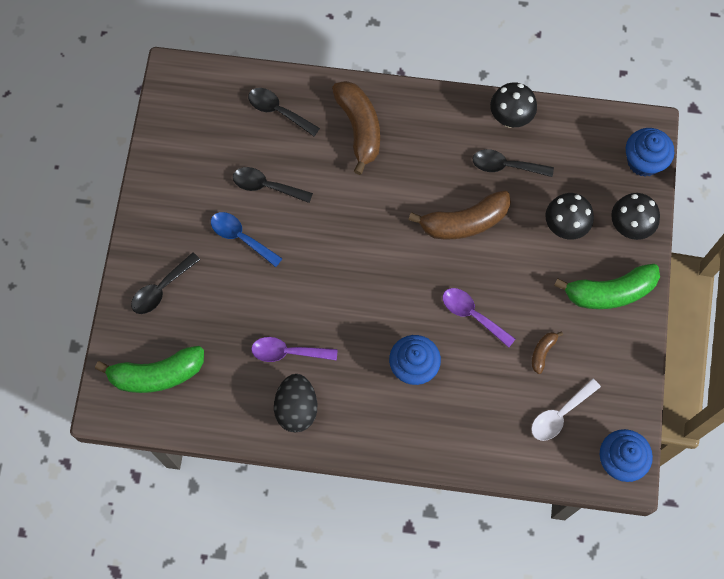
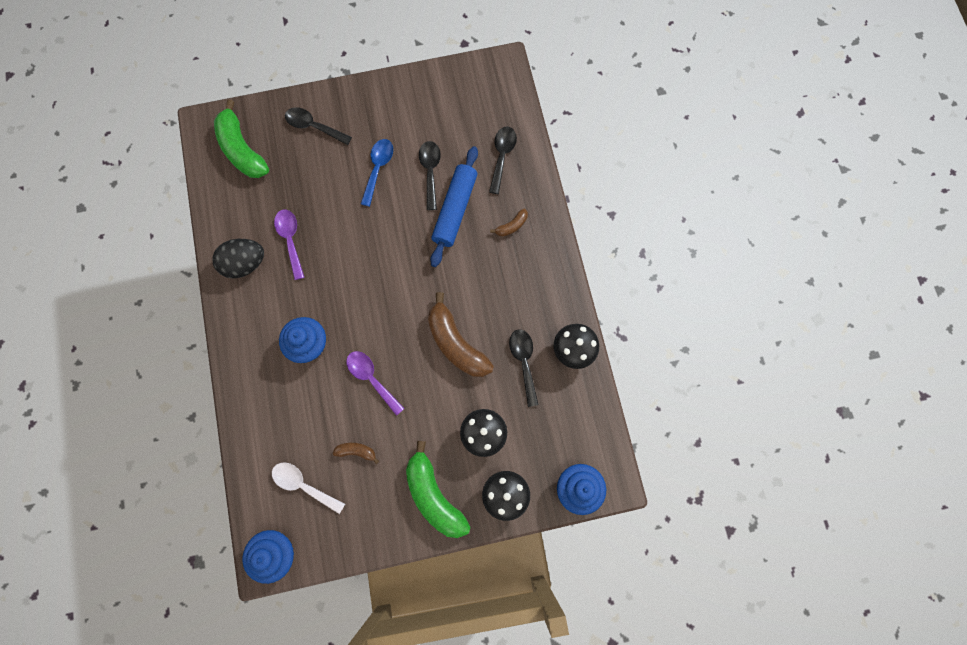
camera: 70 degrees right, 5 degrees up
(319, 176) = (455, 209): none -> blue rolling pin
(359, 128) = (511, 226): brown banana -> brown banana, size x0.47
(472, 315) = (372, 378): purple spoon -> purple spoon turned 60 degrees counterclockwise

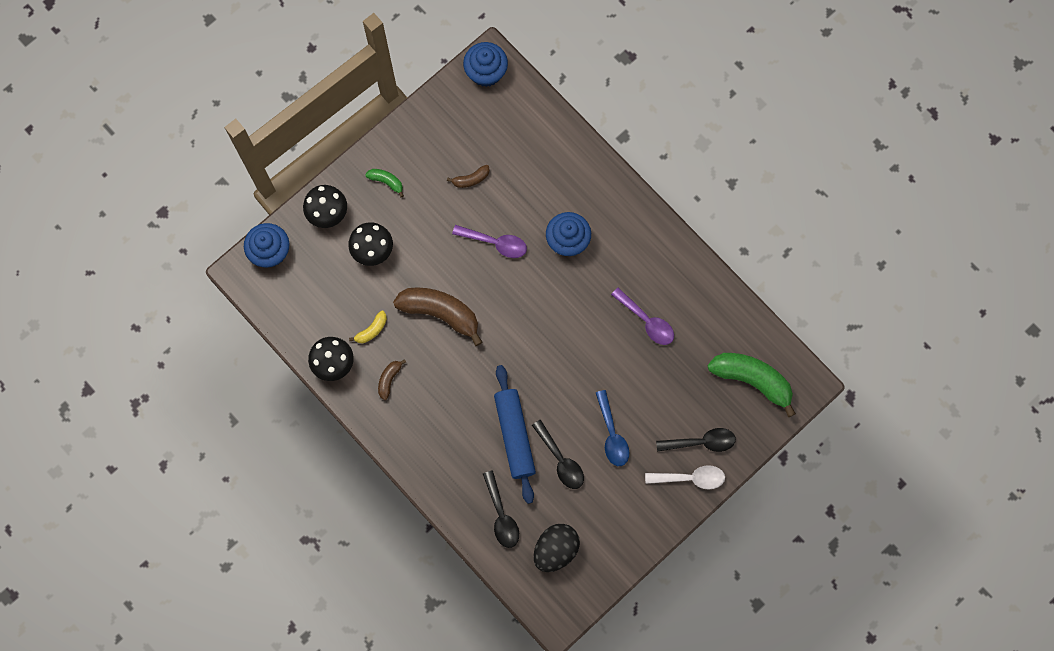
camera: 150 degrees right, 0 degrees up
(245, 263) = (672, 277): black egg -> black egg (555, 549)
(303, 485) = (497, 131): white spoon -> white spoon (690, 478)
(434, 495) = (386, 181): green banana -> green banana, size x0.47
(511, 226) = (452, 449): brown banana -> brown banana (389, 379)
(524, 362) = (371, 330): black spoon -> yellow banana

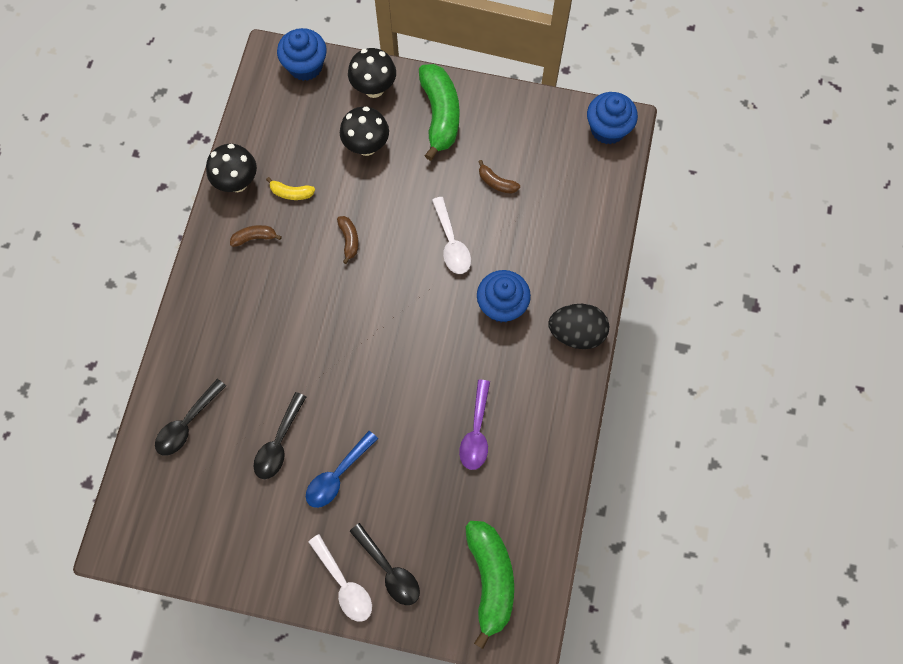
camera: 55 degrees right, 5 degrees down
(386, 181) = (440, 115): green banana -> green banana, size x2.15
(440, 313) = (349, 240): brown banana -> brown banana, size x0.47
(495, 243) = (451, 243): purple spoon -> white spoon
(515, 435) = (275, 384): blue rolling pin -> none
(555, 549) = (184, 498): black egg -> black egg (576, 333)

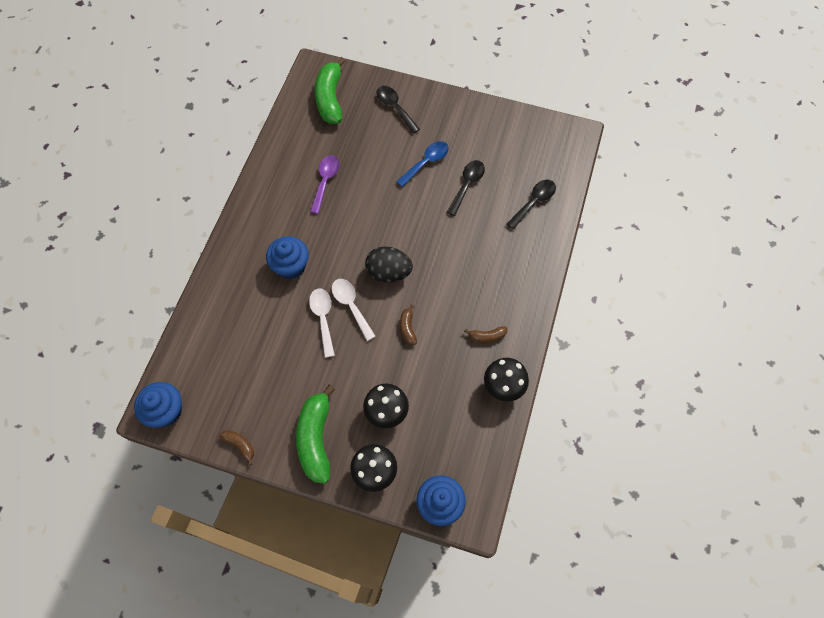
camera: 175 degrees left, 5 degrees down
(291, 193) = (455, 373): yellow banana -> none
(344, 584) = (425, 102): white spoon -> white spoon (351, 306)
(496, 182) = (276, 368): brown banana -> brown banana (240, 445)
(576, 333) = (238, 241): black egg -> black egg (388, 272)

